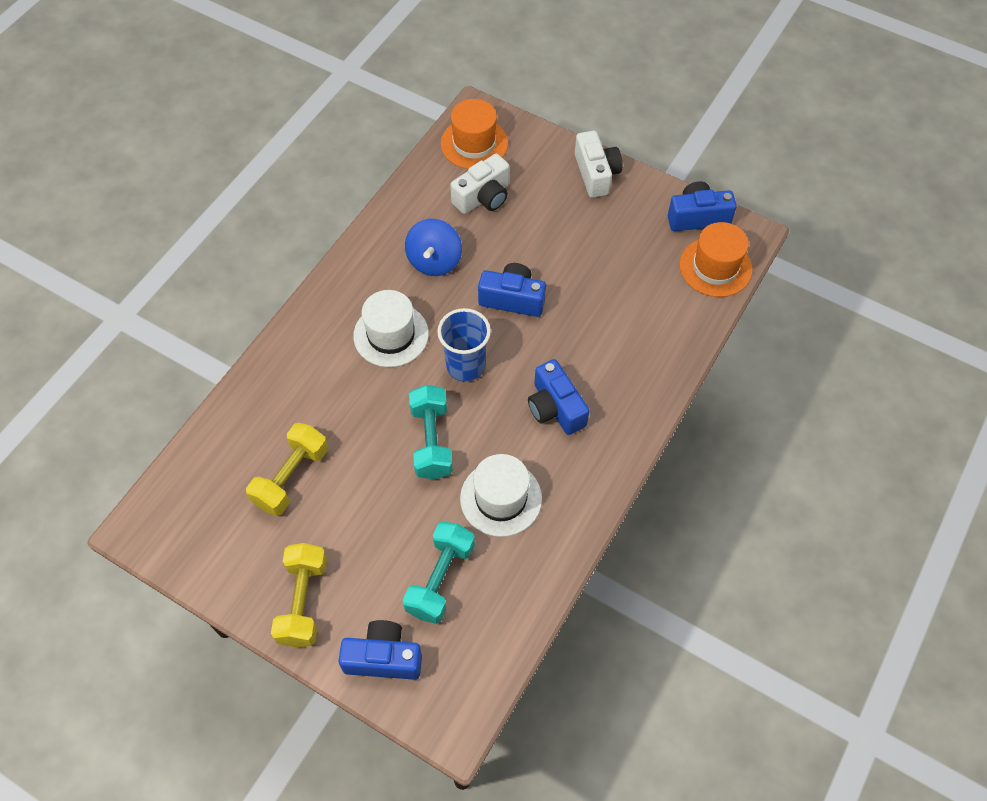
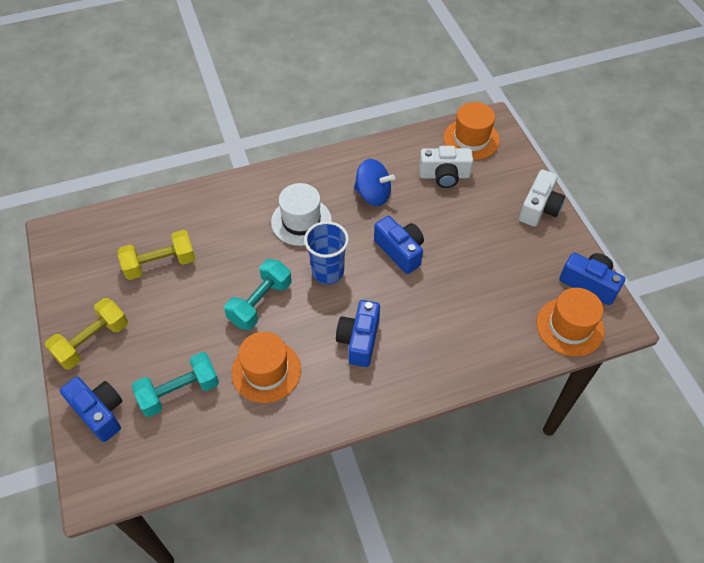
camera: 40 degrees right, 5 degrees down
(434, 261) = (373, 195): blue spinning top -> blue spinning top turned 120 degrees counterclockwise
(501, 498) = (266, 371): white hat -> orange hat

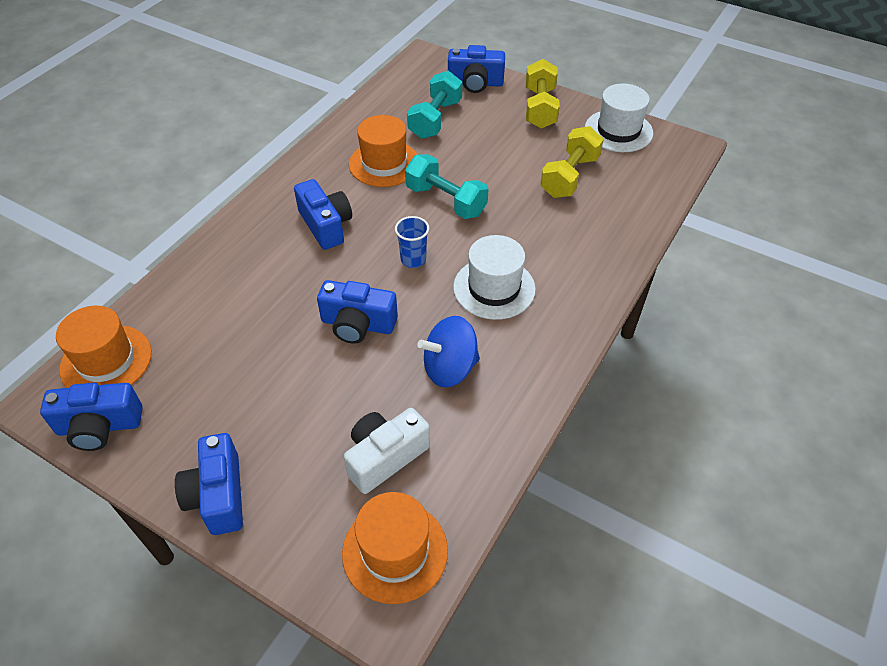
camera: 140 degrees right, 5 degrees down
(75, 277) = (618, 131): none -> white hat
(260, 303) = (446, 201): turquoise dumbbell -> turquoise dumbbell turned 45 degrees counterclockwise
(328, 272) = (413, 260): blue cup -> blue cup, size x0.63
(539, 208) = (218, 495): white camera -> blue camera

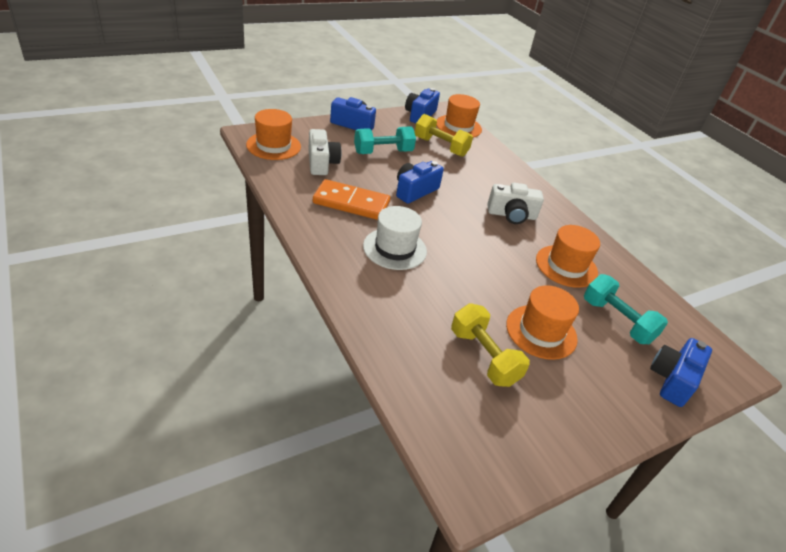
camera: 115 degrees right, 10 degrees down
(326, 225) = (511, 215): blue camera -> white camera
(413, 260) = (450, 231): blue cup -> none
(446, 201) = (501, 273): turquoise dumbbell -> turquoise dumbbell (383, 152)
(450, 368) = (351, 203): blue spinning top -> orange domino
(500, 155) = (541, 331): none -> orange hat
(540, 108) = (606, 403): yellow dumbbell -> yellow dumbbell (440, 147)
(618, 131) = (534, 443): white hat -> none

